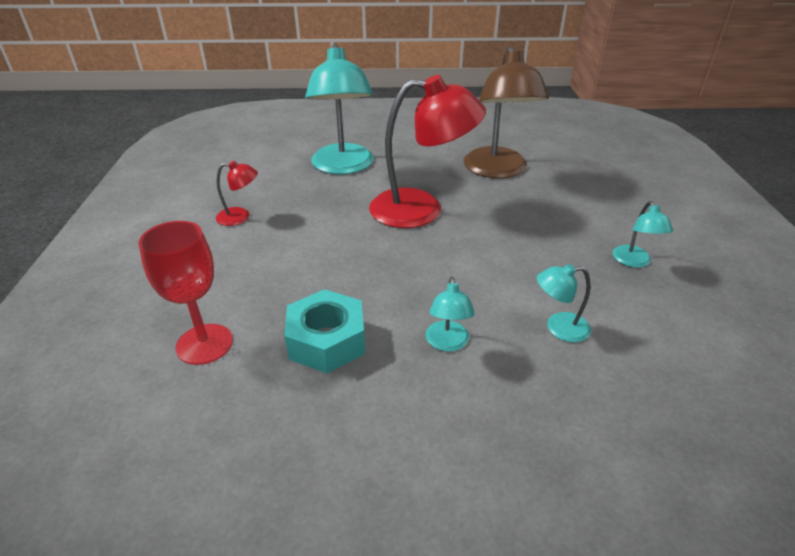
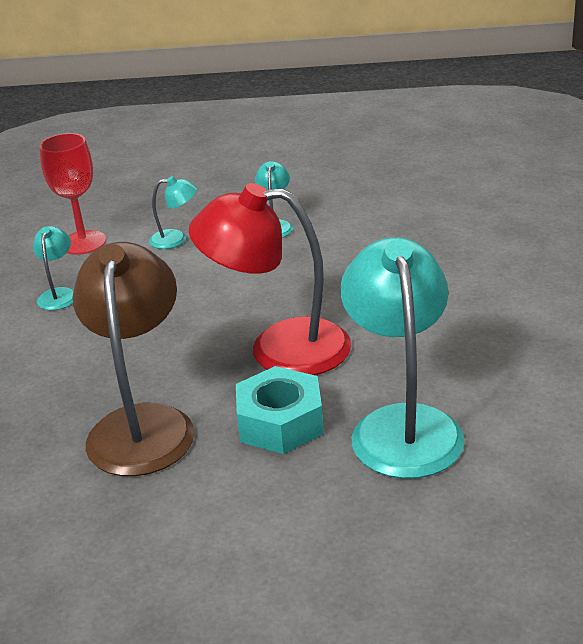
camera: 175 degrees left, 5 degrees down
(204, 344) = (480, 216): red goblet -> red goblet (83, 242)
(240, 217) = (524, 329): red lamp -> none
(327, 341) = (376, 223): turquoise nut -> turquoise nut (280, 422)

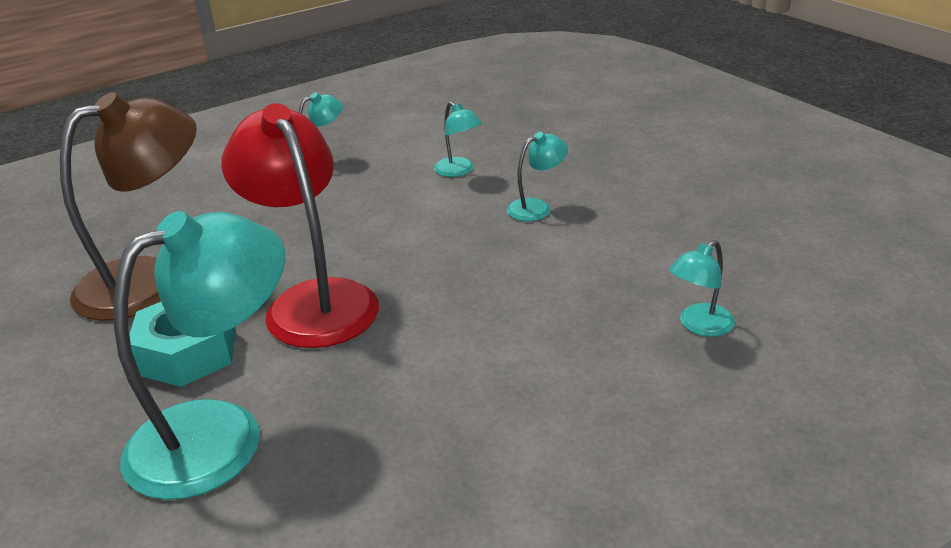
camera: 55 degrees right, 0 degrees up
(83, 242) = (411, 136): red goblet -> none
(477, 219) = (699, 326): none -> turquoise lamp

